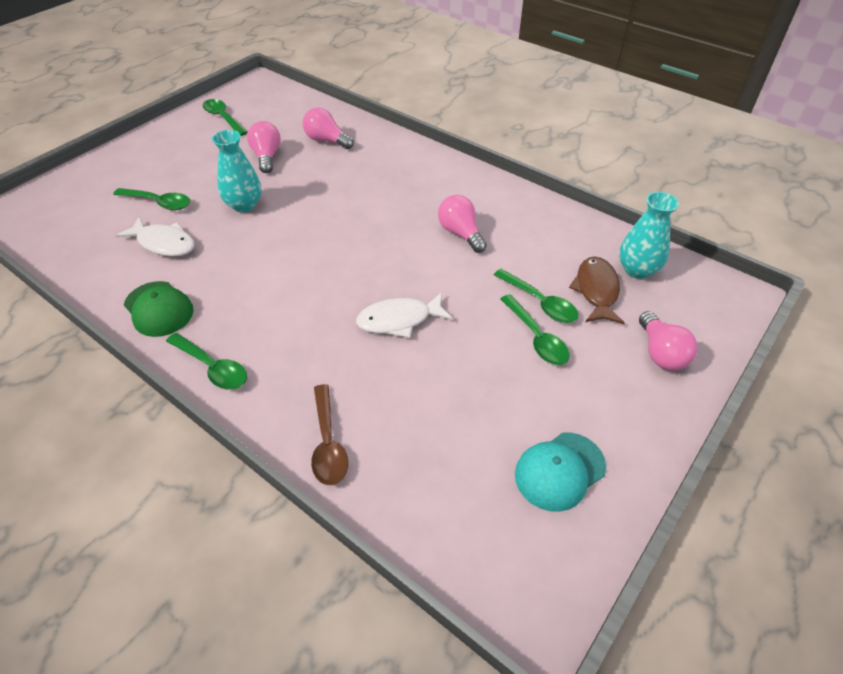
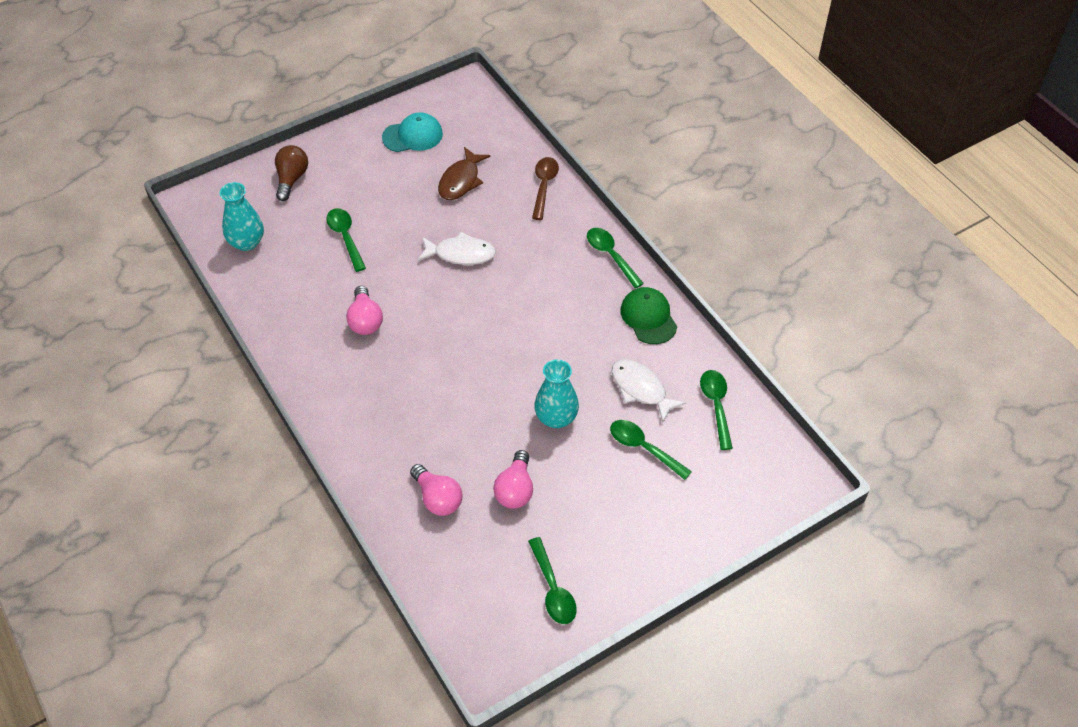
camera: 160 degrees left, 5 degrees up
(536, 337) = (368, 213): green spoon -> green spoon (716, 406)
(596, 290) = (294, 235): brown fish -> brown fish (461, 181)
(661, 353) = (291, 179): pink light bulb -> brown light bulb

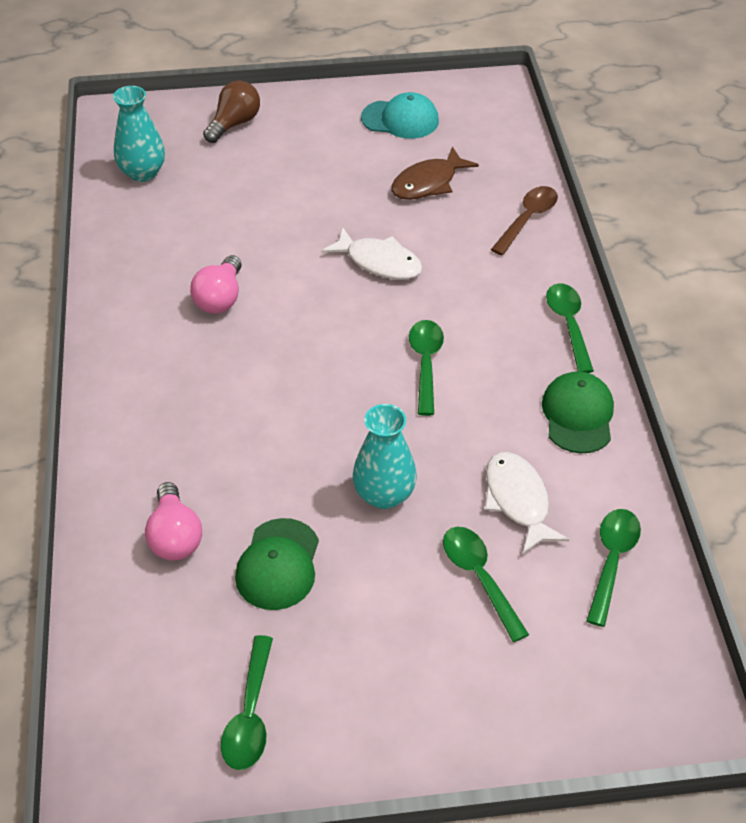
camera: 25 degrees right, 5 degrees down
(345, 237) = (255, 202): green spoon -> green spoon (425, 363)
(515, 490) = (278, 564): pink light bulb -> green cap

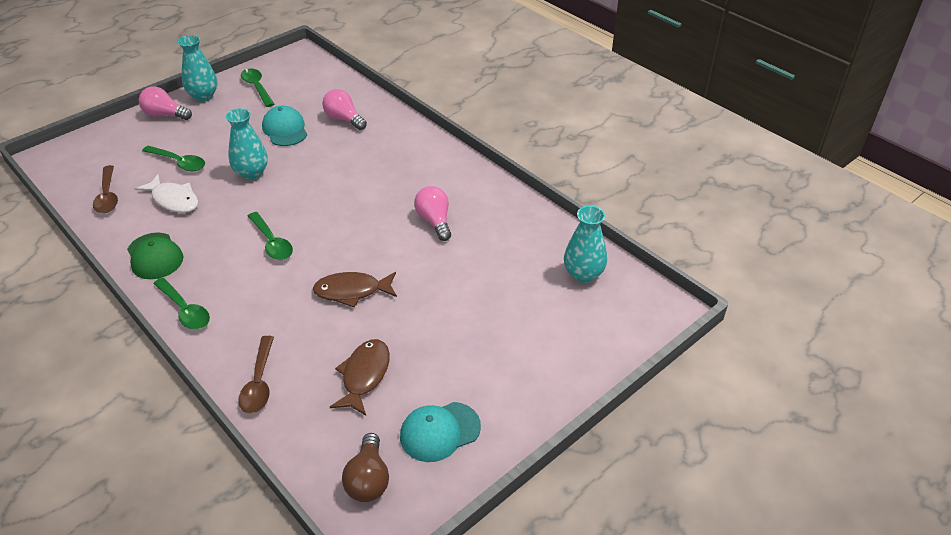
camera: 145 degrees right, 5 degrees down
(234, 124) = (570, 349): brown light bulb -> brown light bulb (368, 480)
(278, 564) = (285, 129): green cap -> turquoise cap
(358, 748) = (203, 96): none -> turquoise vase
(379, 262) = (352, 291): white fish -> brown fish
(453, 726) = (165, 115): none -> pink light bulb
(612, 561) = (108, 196): green spoon -> brown spoon

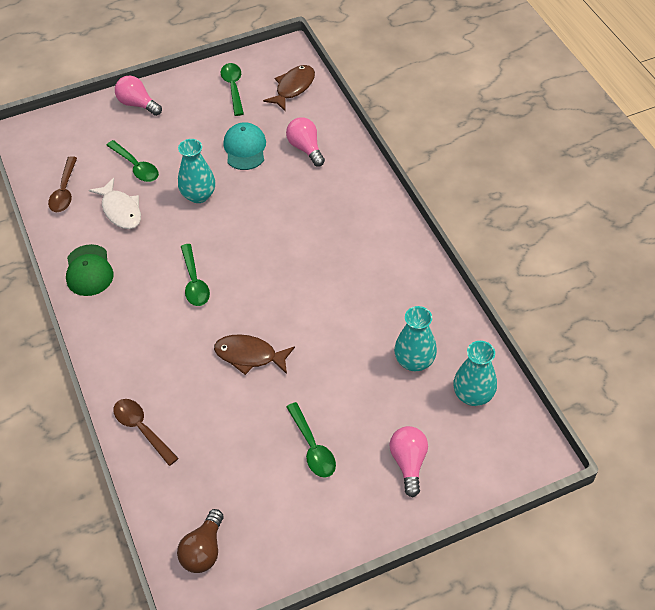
camera: 20 degrees right, 10 degrees up
(185, 310) = (100, 336): green spoon -> green spoon (312, 447)
(203, 96) = (179, 87): turquoise vase -> turquoise vase (414, 361)
(259, 383) = (142, 429): brown spoon -> brown spoon turned 120 degrees clockwise
(364, 375) = (232, 448): brown fish -> brown fish (293, 88)
(434, 221) = (352, 296): pink light bulb -> pink light bulb (408, 463)
(439, 432) = (278, 523): turquoise cap -> none

